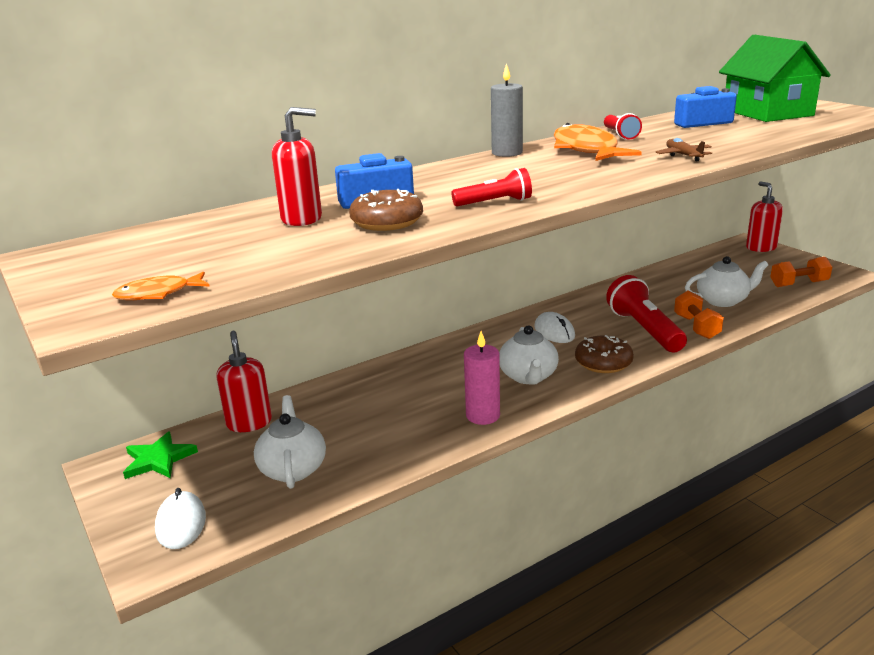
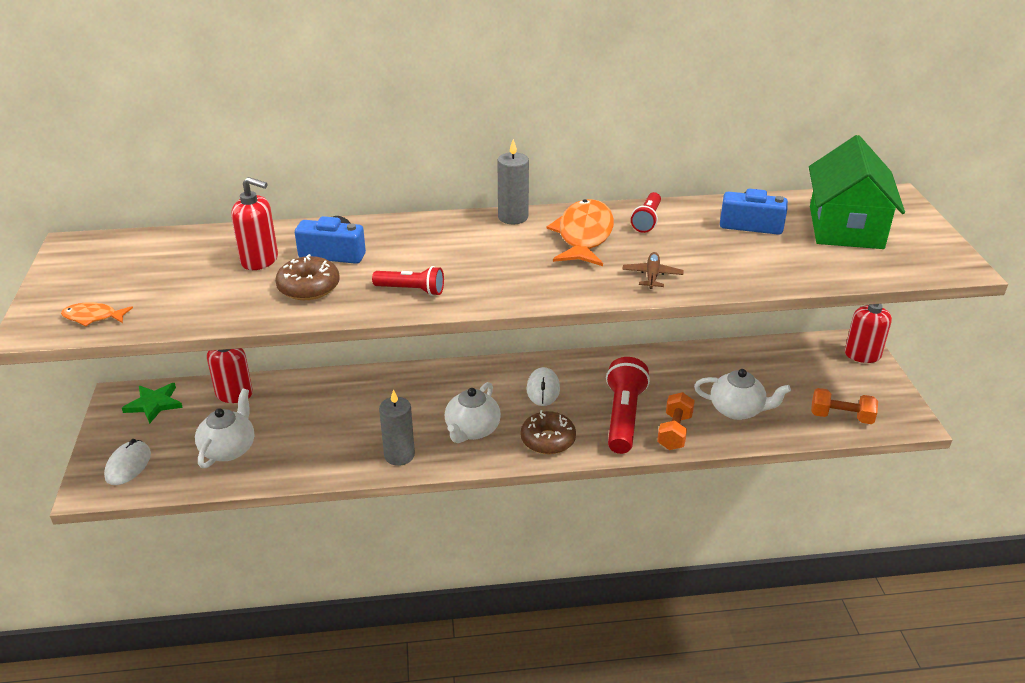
camera: 25 degrees right, 10 degrees up
(483, 415) = (399, 455): pink candle -> grey candle

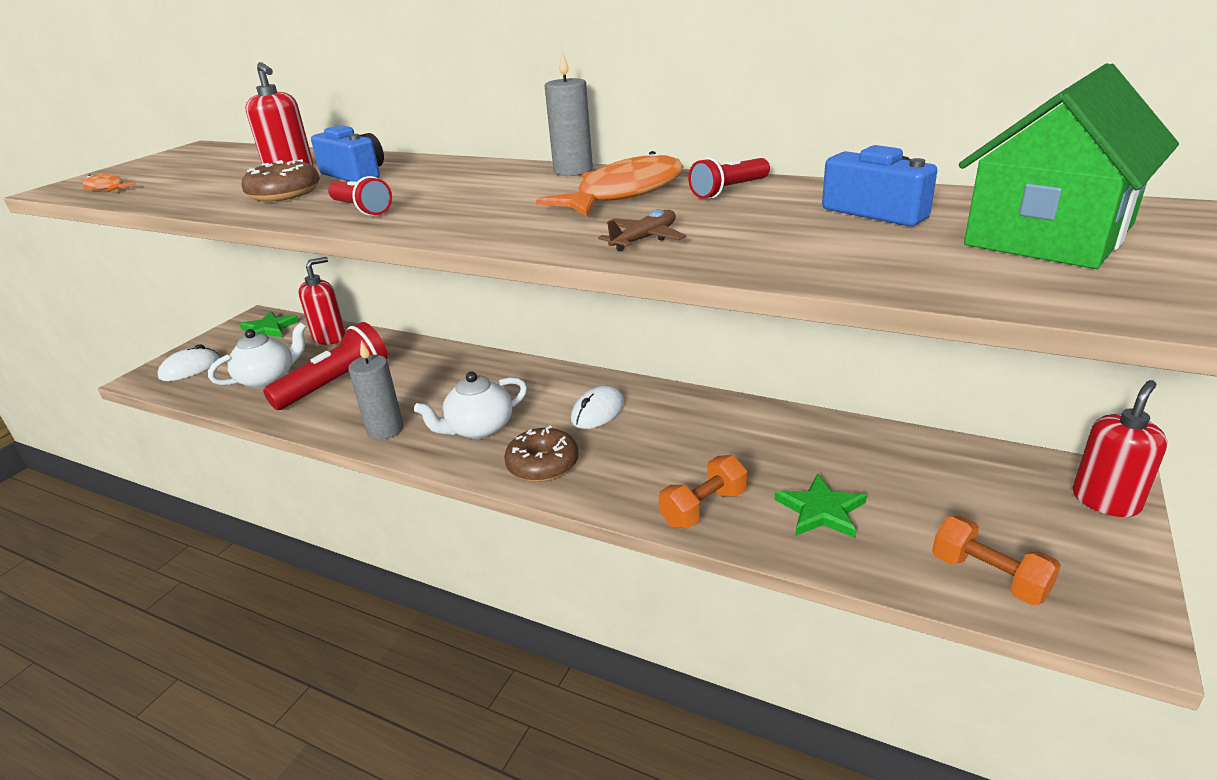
camera: 35 degrees right, 5 degrees down
(624, 417) = (657, 469): red flashlight -> red flashlight (336, 384)
(737, 410) = (821, 510): white teapot -> green star

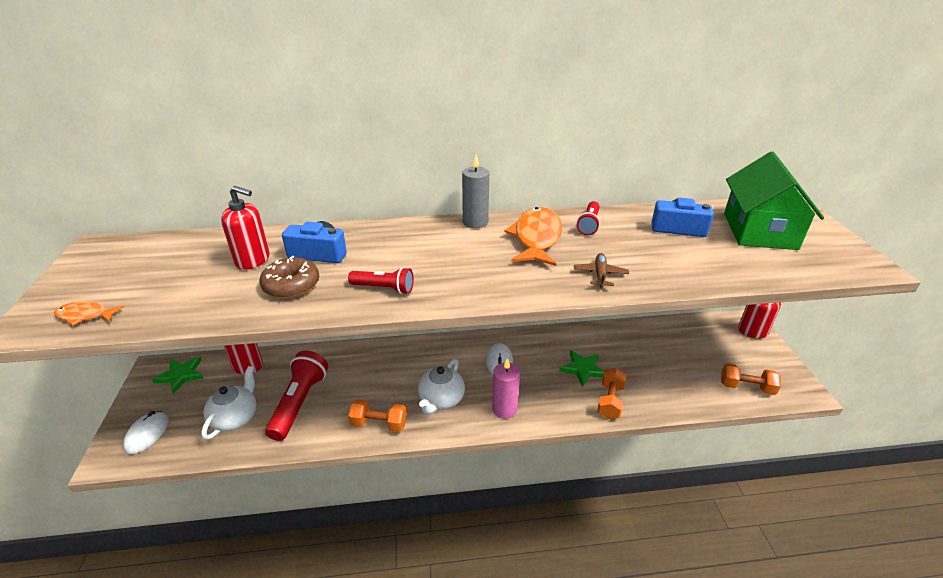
camera: 35 degrees left, 5 degrees up
(385, 430) = (379, 424): grey candle -> orange dumbbell
(543, 464) = (504, 409): brown donut -> pink candle
(821, 510) = (659, 380): green star -> green star (583, 369)

